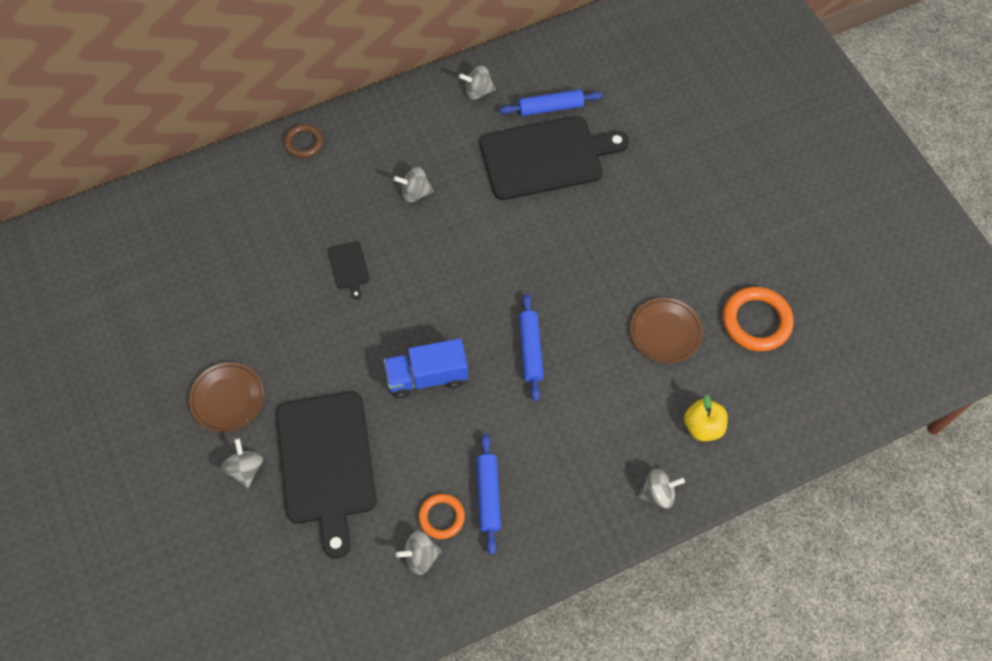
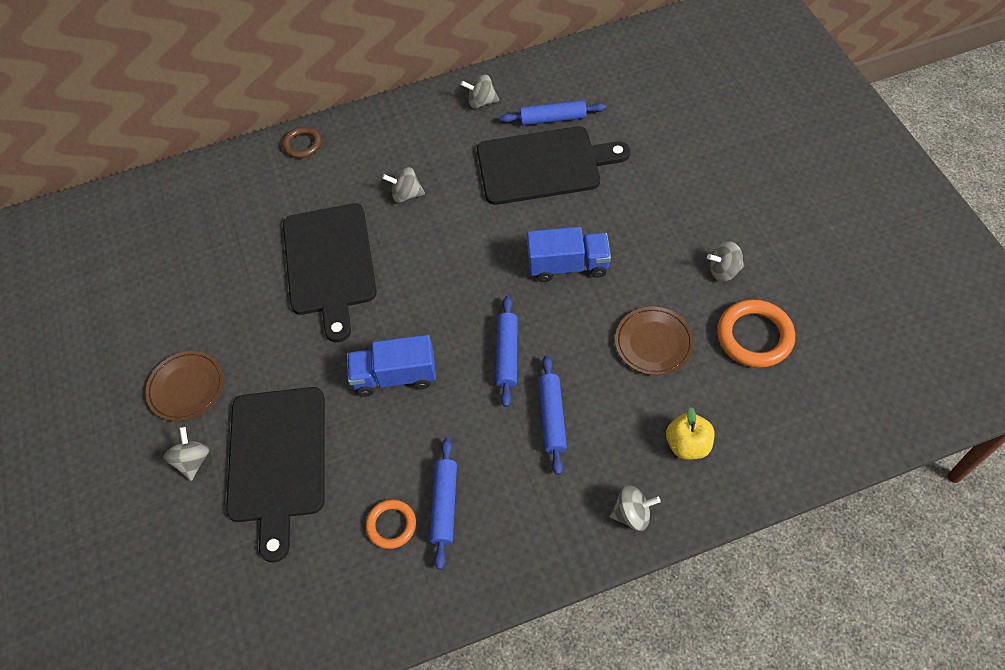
camera: 10 degrees right, 5 degrees down
(349, 267) = (329, 264): black cutting board -> black cutting board, size x2.42
(420, 556) = (363, 567): grey spinning top -> grey spinning top (723, 270)
(578, 408) = (552, 417): none -> blue rolling pin
(579, 260) = (568, 266): none -> blue truck

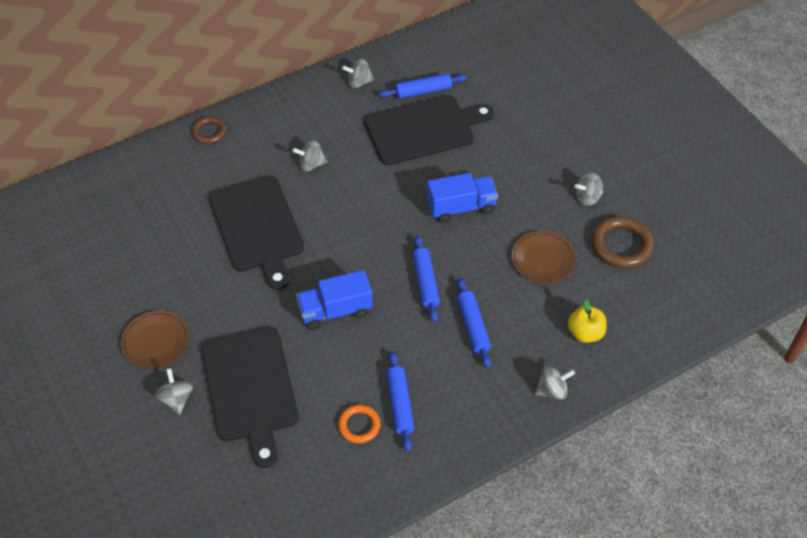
camera: 15 degrees left, 5 degrees down
(754, 336) = (621, 245): orange ring -> brown ring

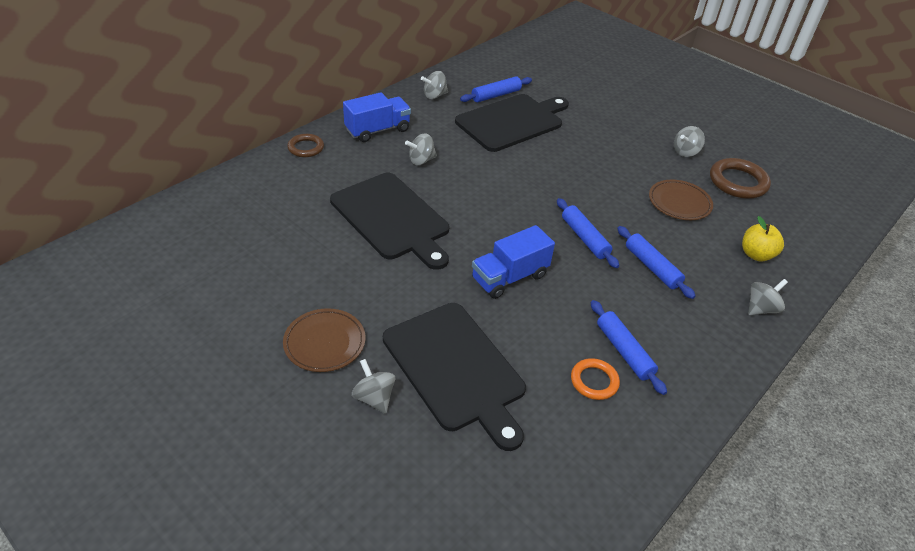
camera: 20 degrees left, 10 degrees down
(461, 207) = (581, 174): blue truck -> blue truck (377, 130)

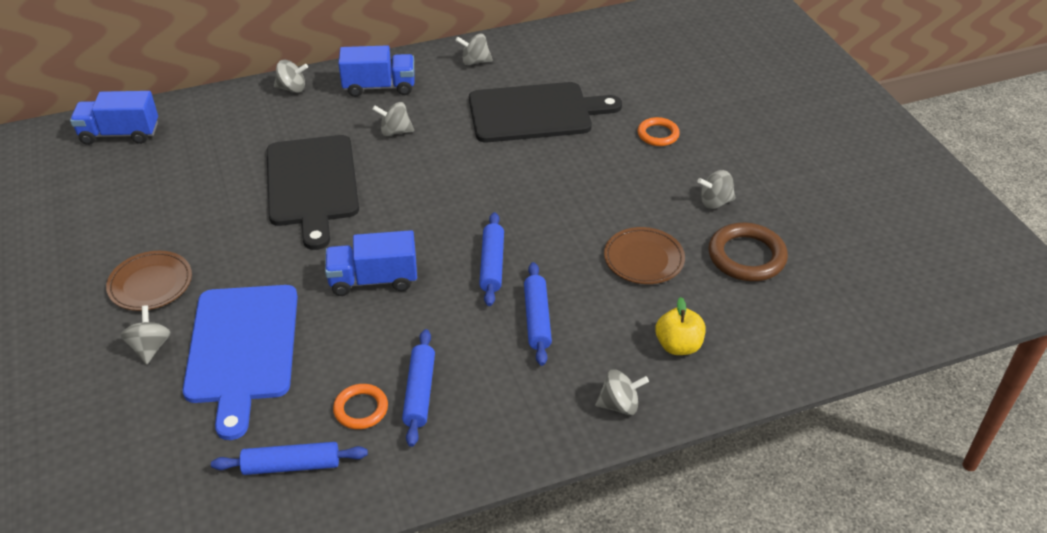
camera: 30 degrees right, 0 degrees up
(178, 223) = (120, 134): none -> blue truck
(306, 148) = (292, 88): brown ring -> grey spinning top
(456, 369) = (242, 349): black cutting board -> blue cutting board
(496, 95) = (545, 77): blue rolling pin -> blue rolling pin (291, 465)
(608, 117) = (658, 134): none -> orange ring

